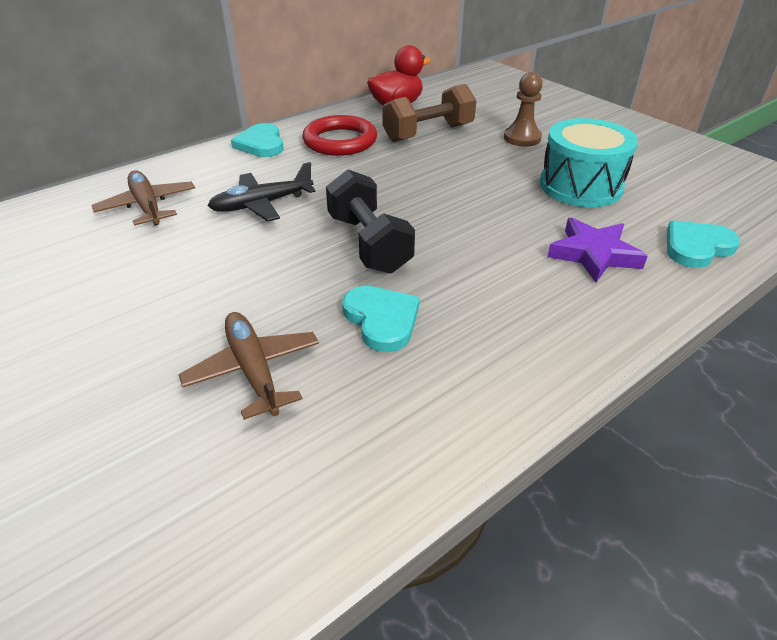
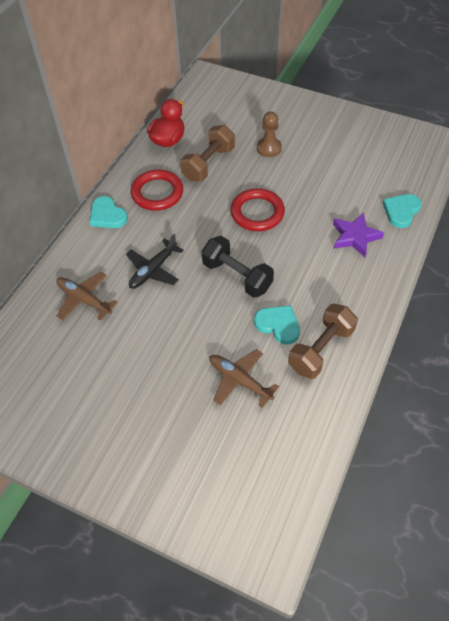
camera: 25 degrees left, 15 degrees up
(428, 379) = (321, 349): none -> brown dumbbell
(456, 189) = (257, 213): none -> red ring
(580, 186) = (324, 183): turquoise drum -> none

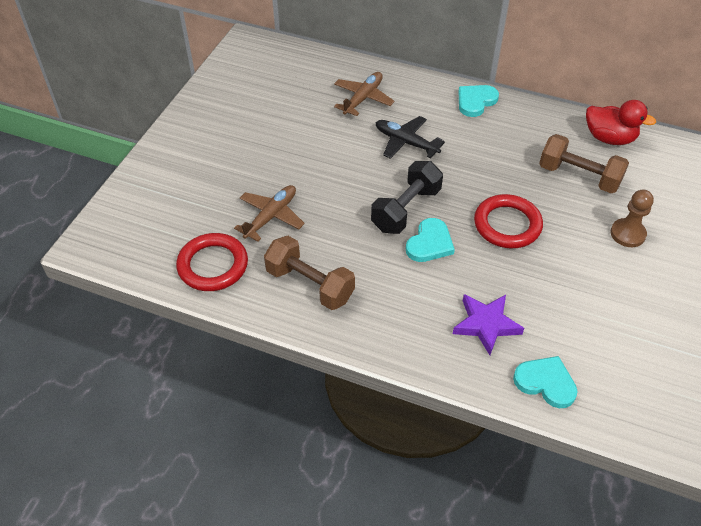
camera: 85 degrees right, 5 degrees down
(157, 193) = (518, 136): red ring -> red ring (213, 265)
(278, 325) = (341, 247): turquoise heart -> turquoise heart (430, 243)

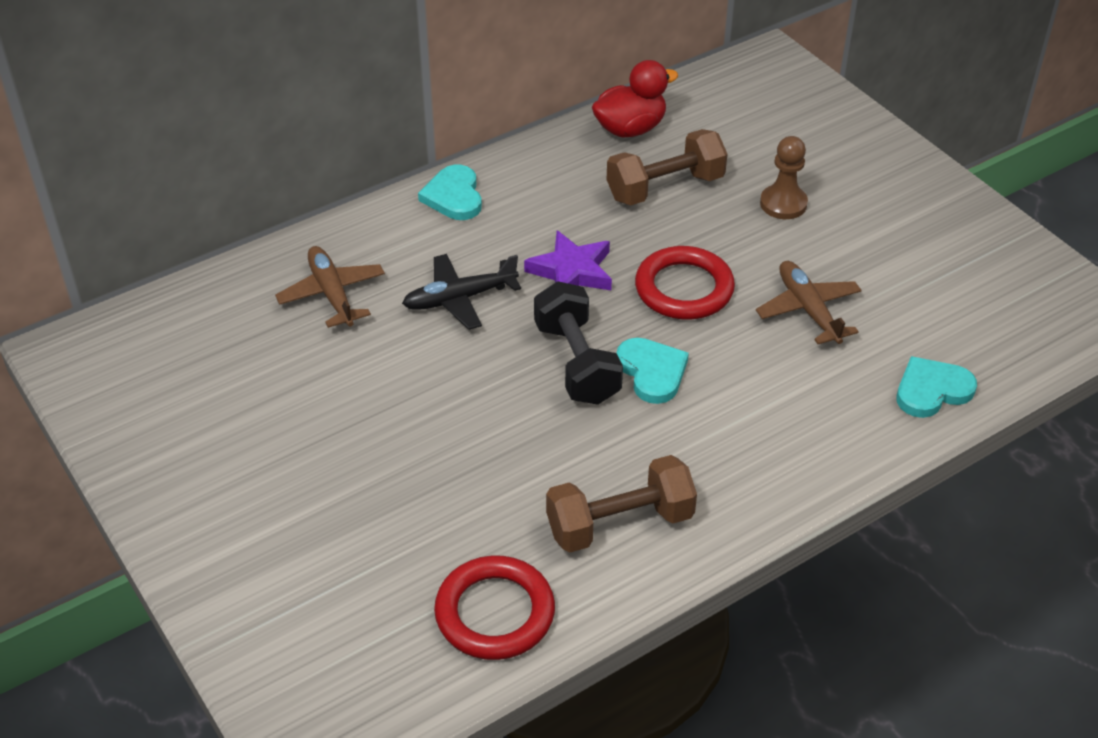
camera: 55 degrees left, 5 degrees down
(271, 217) = (462, 504): brown plane -> brown plane (808, 310)
(486, 324) = (816, 393): purple star -> purple star (571, 271)

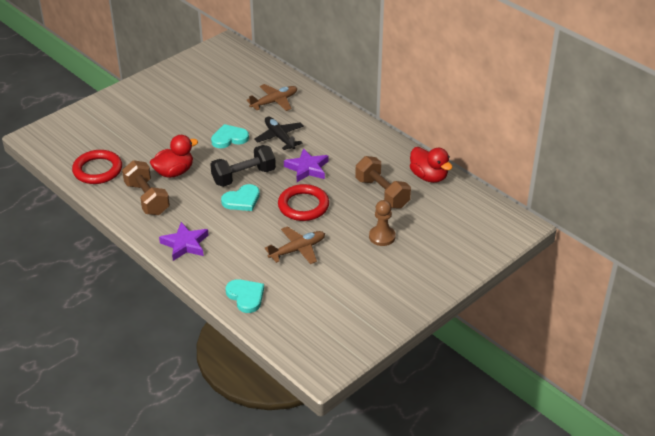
camera: 80 degrees right, 5 degrees down
(454, 196) = (352, 126): turquoise heart -> turquoise heart (229, 138)
(536, 472) = (174, 172): none -> red duck
(778, 468) = (185, 244): none -> purple star

